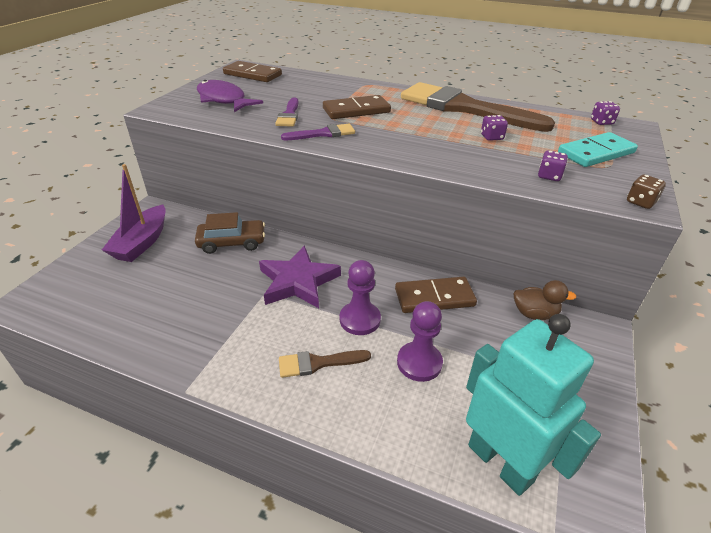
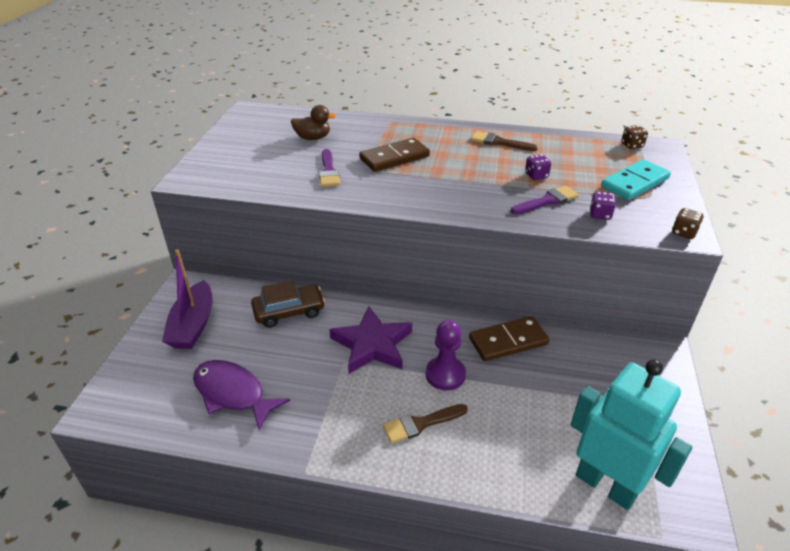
camera: 10 degrees left, 0 degrees up
(223, 100) = (250, 159): purple fish -> purple fish (233, 393)
(252, 75) = (265, 121): brown domino -> none
(323, 134) = (373, 191): purple brush -> purple brush (547, 201)
(419, 363) = (512, 408): purple pawn -> none
(463, 108) = (499, 142): brown brush -> brown brush, size x0.43
(534, 314) = (602, 343): brown duck -> brown duck (313, 138)
(601, 122) = (632, 145): purple dice -> brown dice

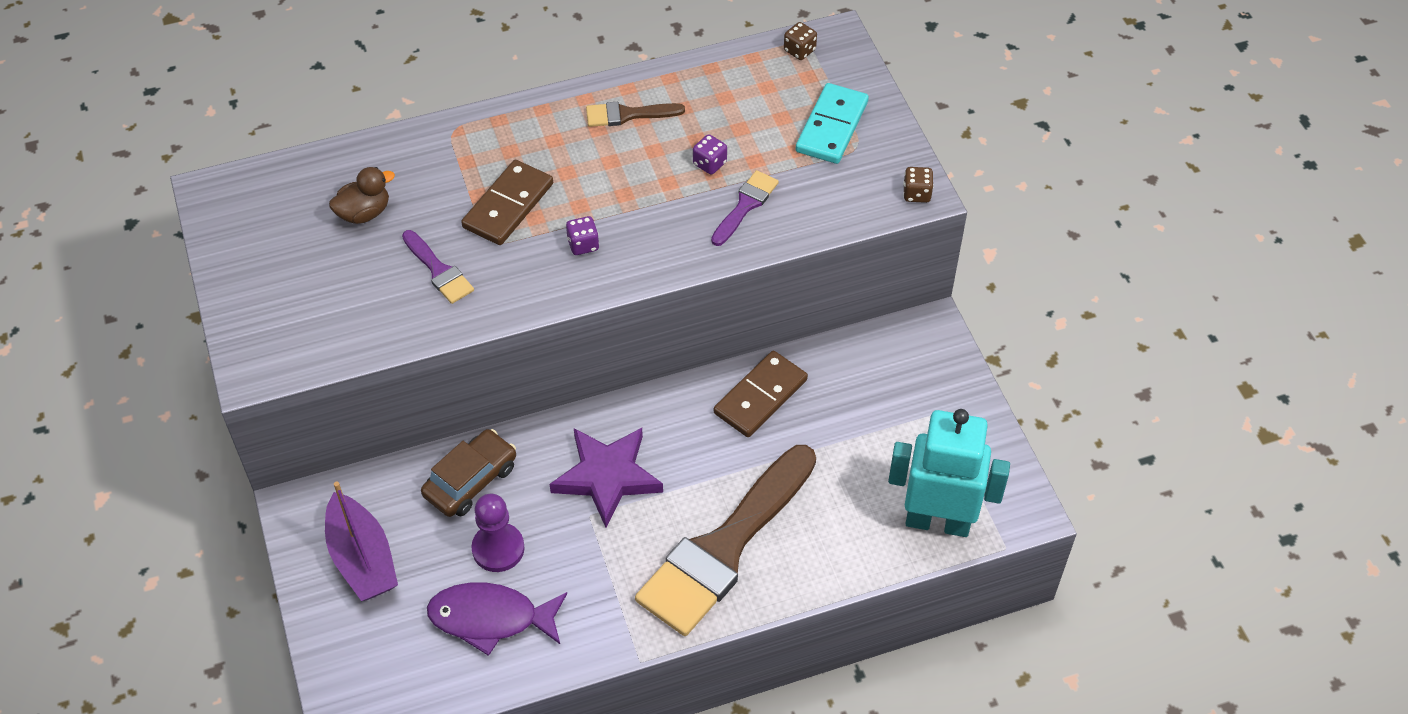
camera: 30 degrees left, 15 degrees up
(420, 424) = (724, 548): brown brush -> brown brush, size x2.32
(445, 374) = (715, 475): purple pawn -> purple pawn (498, 549)
(600, 214) = (815, 203): purple dice -> purple dice (583, 245)

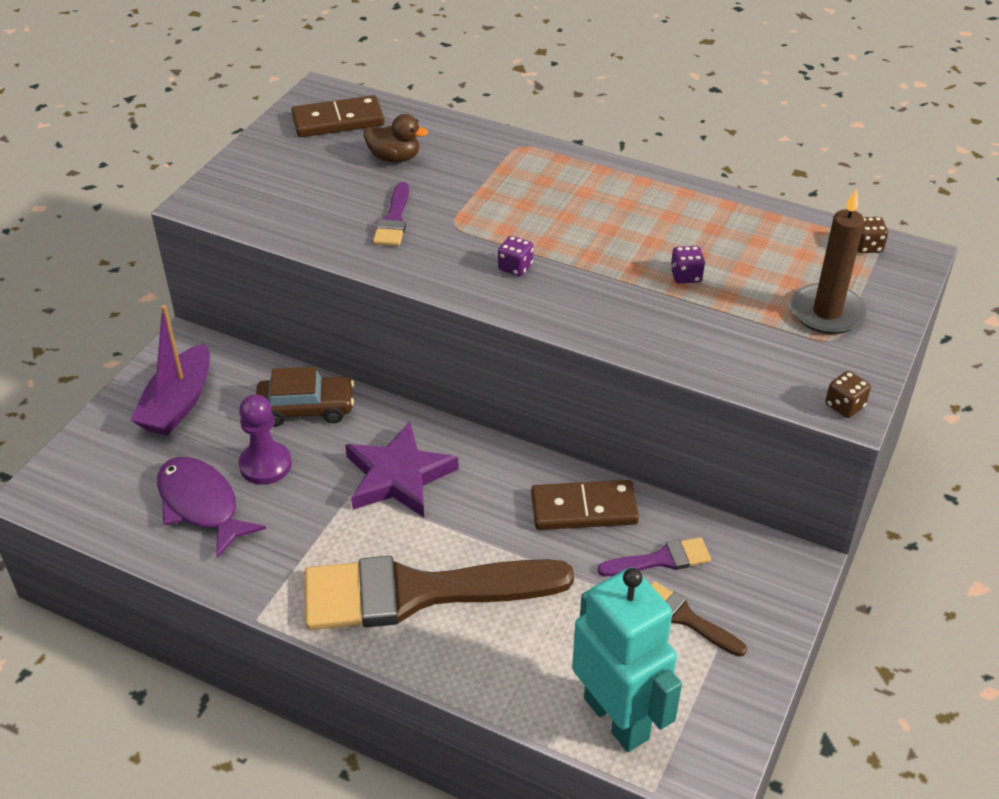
camera: 45 degrees right, 10 degrees down
(508, 206) = (495, 211): brown domino -> brown domino (338, 121)
(627, 115) = (662, 208): brown brush -> brown brush (685, 618)
(745, 205) = (678, 321): purple brush -> purple brush (661, 560)
(831, 126) = (827, 312): turquoise domino -> brown candle

